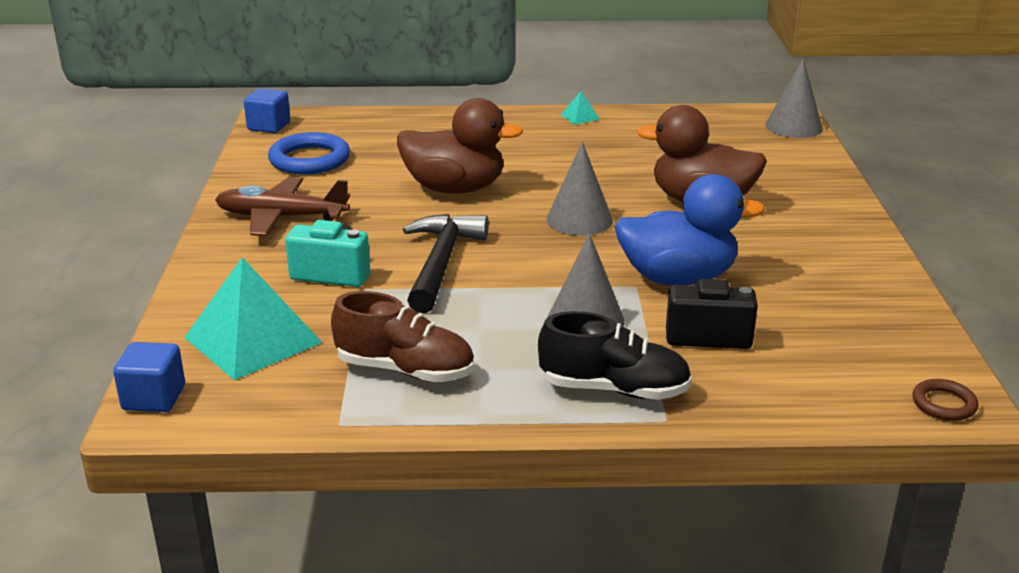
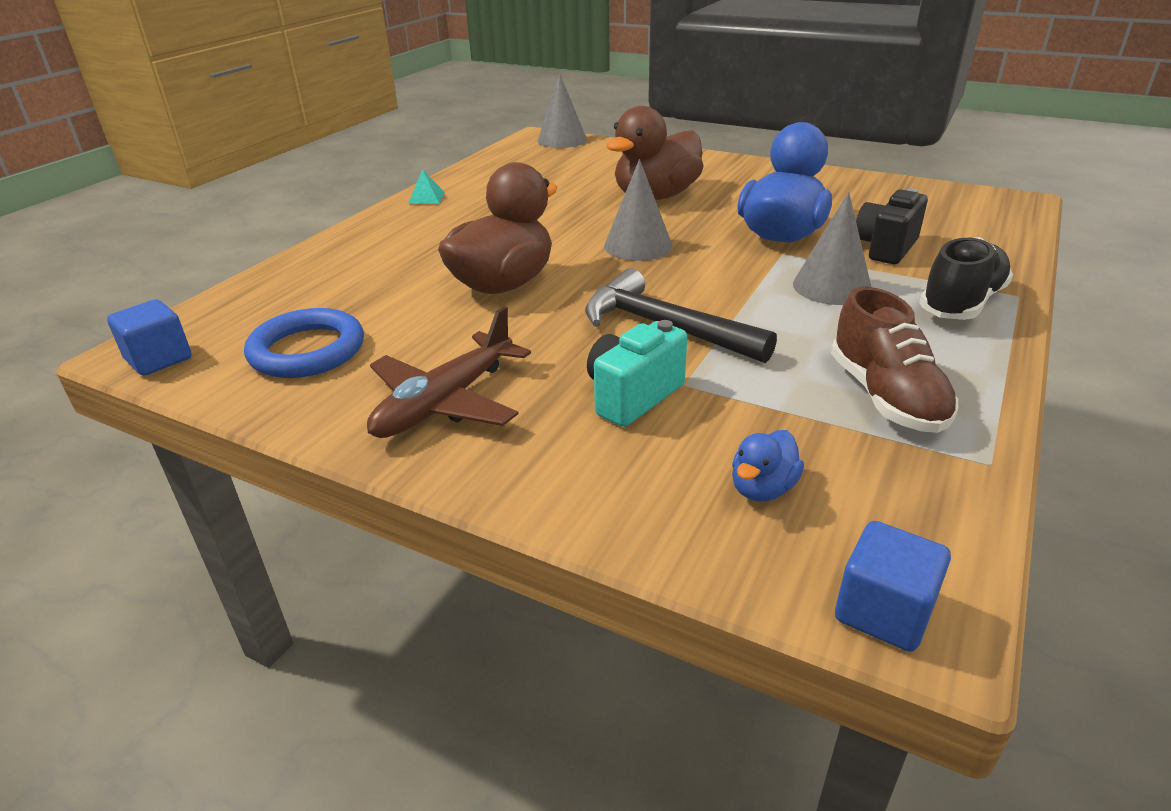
camera: 60 degrees left, 5 degrees up
(253, 340) = (762, 489): turquoise pyramid -> blue duck
(405, 370) = (886, 397): brown shoe -> brown shoe turned 120 degrees clockwise
(944, 404) = (1015, 205): brown ring -> none

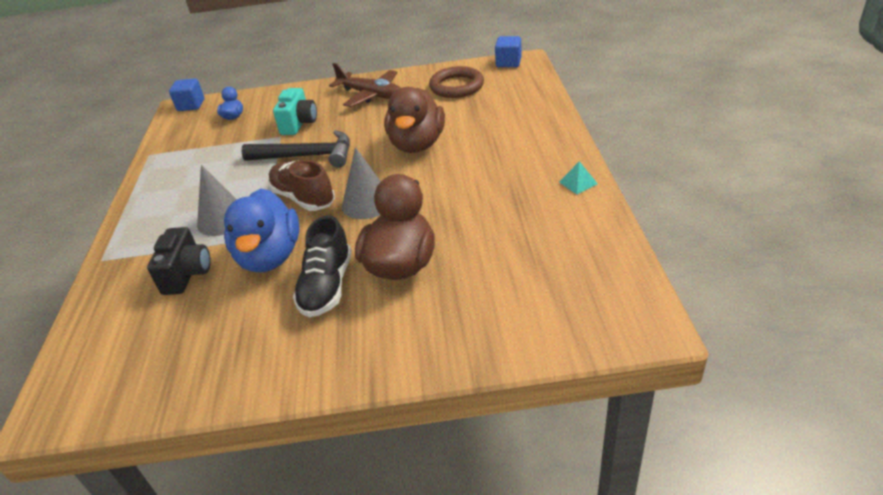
camera: 150 degrees right, 5 degrees up
(307, 350) = (456, 86): blue ring -> brown ring
(445, 402) = (371, 95): brown plane -> brown plane turned 120 degrees clockwise
(562, 140) = (609, 331): grey cone -> none
(886, 397) = (189, 164): brown shoe -> brown shoe (303, 198)
(961, 303) = (141, 237): black shoe -> black shoe (327, 286)

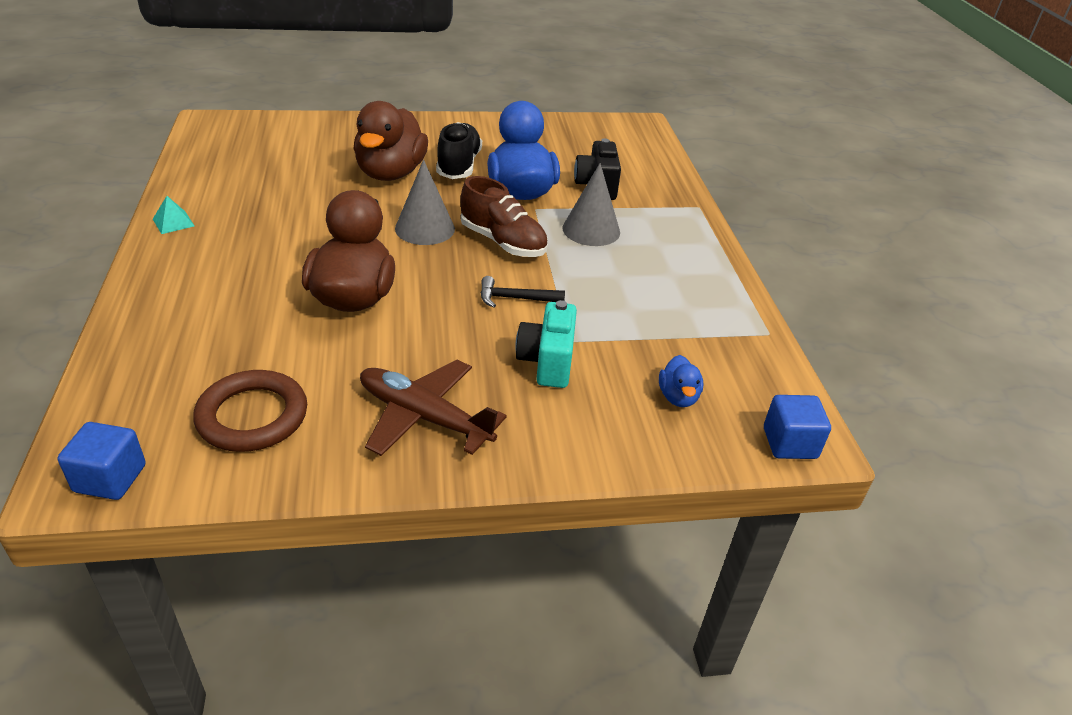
camera: 170 degrees right, 0 degrees up
(307, 156) = (515, 298): black hammer -> black hammer, size x0.55

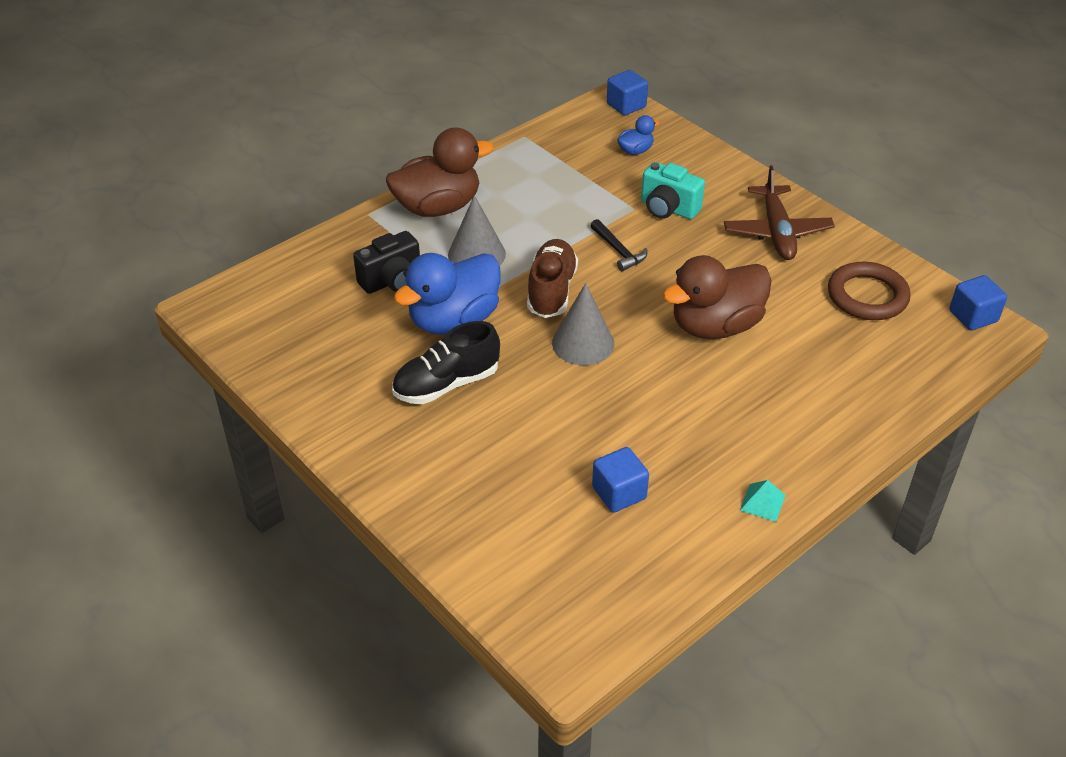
camera: 120 degrees left, 5 degrees up
(274, 180) = (619, 493): none -> blue cube
(391, 173) = (514, 420): brown duck -> brown duck (438, 207)
(547, 362) = (668, 209): turquoise camera -> turquoise camera turned 60 degrees clockwise

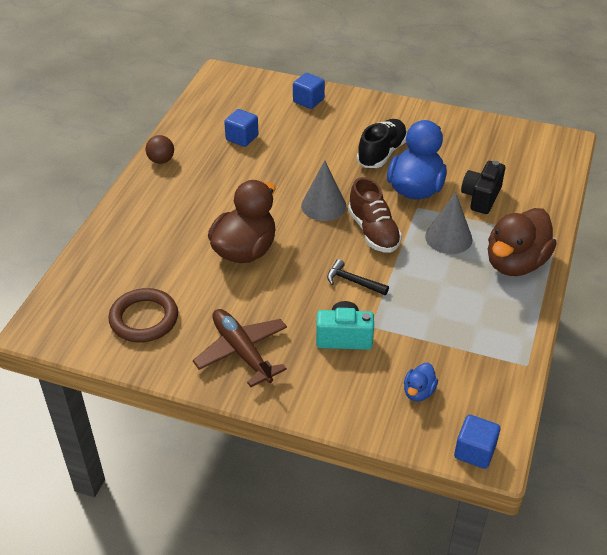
camera: 150 degrees right, 0 degrees up
(762, 502) = (161, 160): turquoise pyramid -> brown ball
(973, 316) = (55, 334): blue cube -> blue cube (308, 101)

